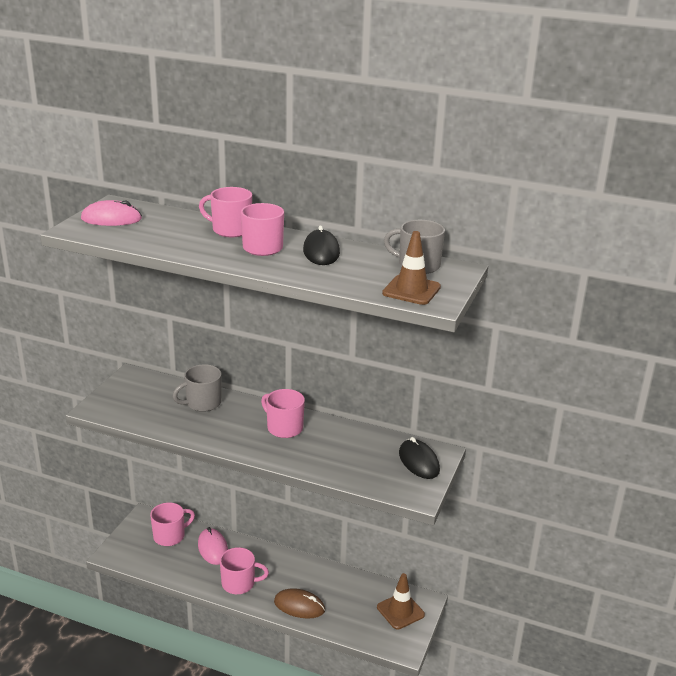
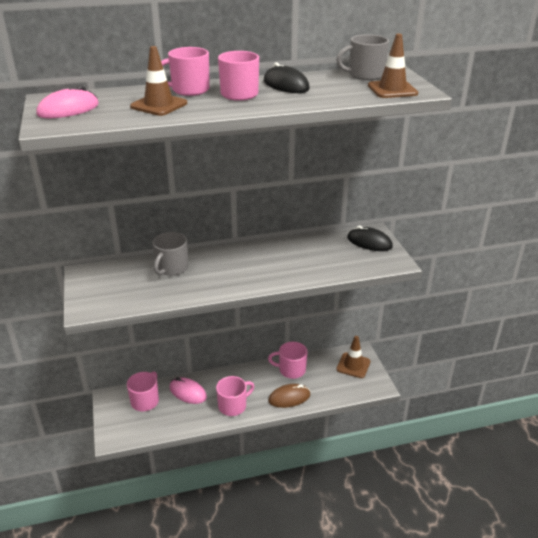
camera: 35 degrees left, 5 degrees up
(181, 237) = (159, 105): none -> brown traffic cone
(284, 428) = (255, 259): pink mug -> pink mug (291, 370)

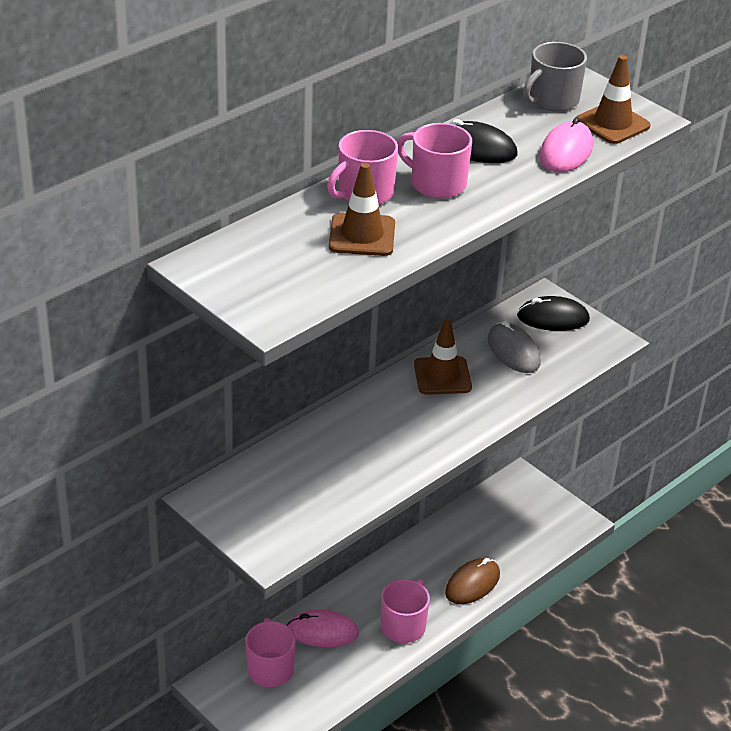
camera: 30 degrees left, 5 degrees up
(68, 109) = (255, 278): pink mouse -> pink mouse (566, 152)
(171, 268) = (324, 448): grey mug -> none
(291, 370) = (445, 541): pink mug -> none
(329, 252) = (513, 351): none -> grey mouse
(353, 365) = (526, 503): brown traffic cone -> brown traffic cone (442, 376)

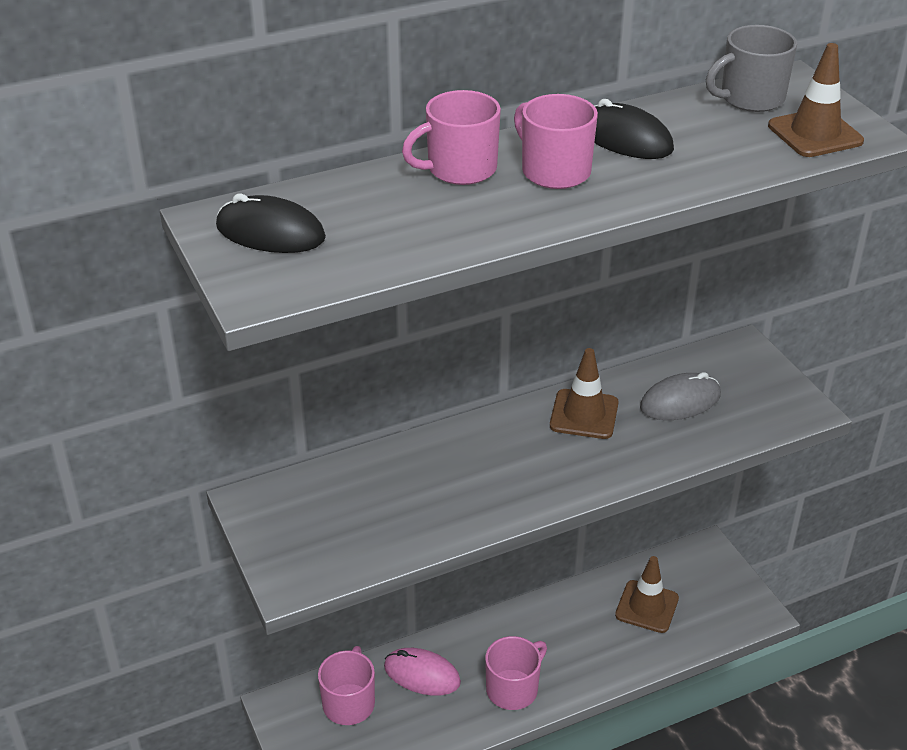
camera: 20 degrees right, 0 degrees up
(362, 235) = (428, 216): brown traffic cone -> brown traffic cone (647, 607)
(472, 584) = (608, 658): brown mouse -> none
(513, 351) = (680, 401): grey mouse -> grey mouse turned 75 degrees clockwise
(553, 318) = (743, 371): black mouse -> black mouse (270, 232)
(566, 152) = (738, 157): pink mouse -> none

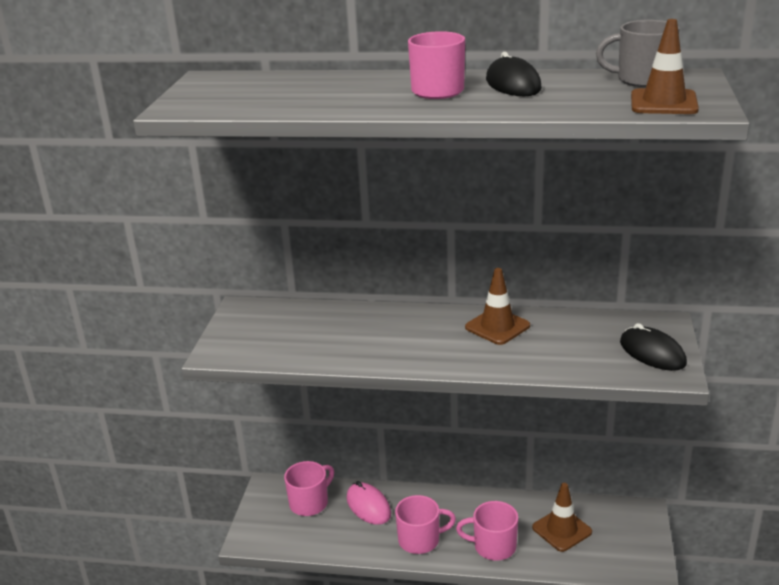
camera: 35 degrees right, 10 degrees down
(270, 232) = (225, 87): black mouse -> black mouse (652, 353)
(460, 169) = (379, 80): pink mug -> pink mug (493, 546)
(680, 401) = (577, 340): grey mouse -> none

